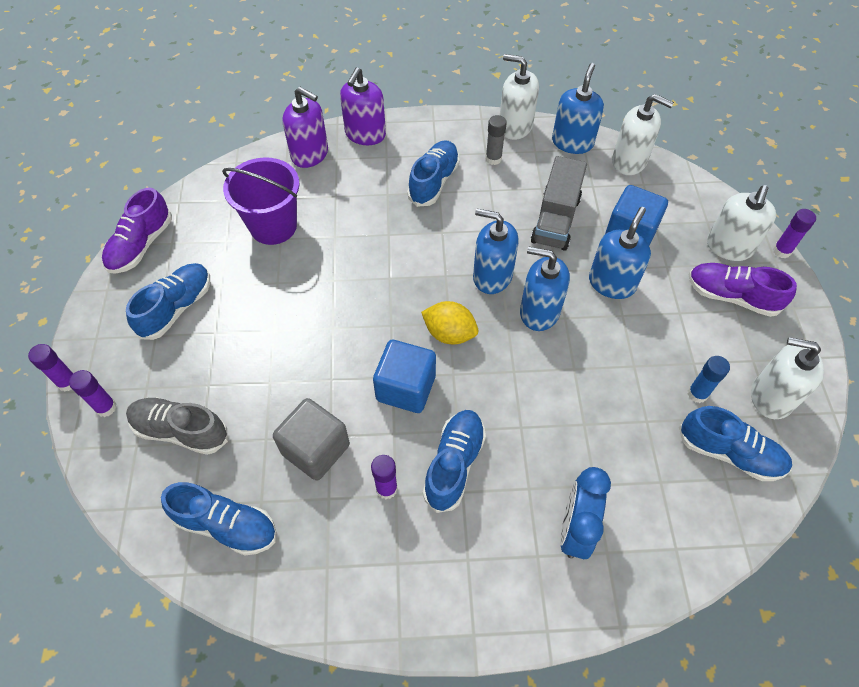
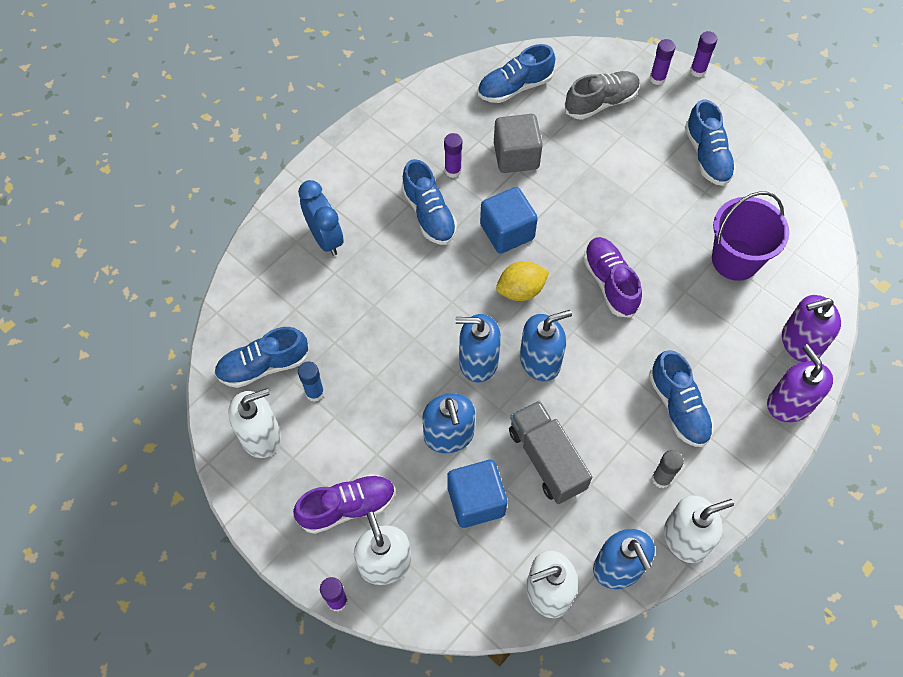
camera: 135 degrees right, 5 degrees up
(141, 245) = (793, 170): purple shoe -> purple shoe (610, 282)
(539, 312) = (478, 361): blue soap dispenser -> blue soap dispenser turned 150 degrees counterclockwise

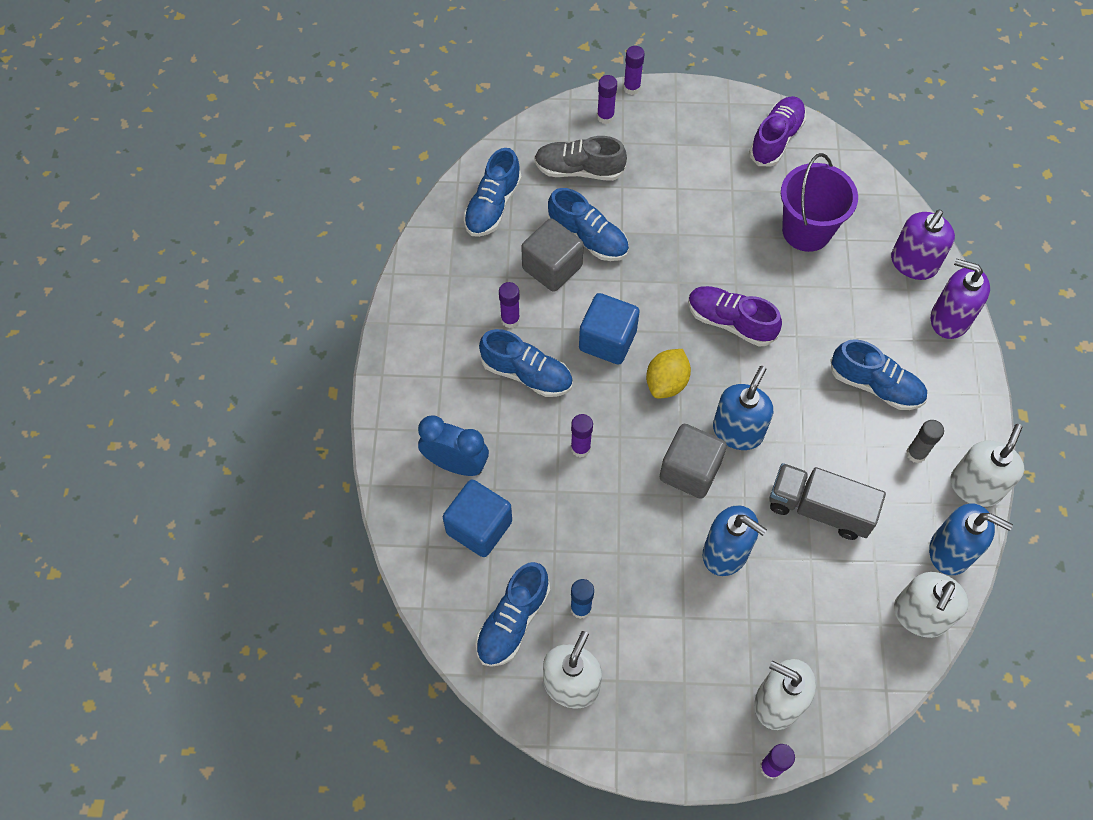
camera: 40 degrees left, 0 degrees up
(347, 507) = (703, 682): purple shoe -> purple shoe (776, 139)
(417, 289) = (580, 448): none -> purple glue stick
(476, 501) = (798, 589): blue cube -> blue cube (479, 527)
(478, 361) = (689, 471): blue soap dispenser -> grey cube
(601, 102) = (579, 170): grey shoe -> grey shoe turned 105 degrees counterclockwise
(707, 155) = (706, 157): blue shoe -> blue shoe (588, 238)

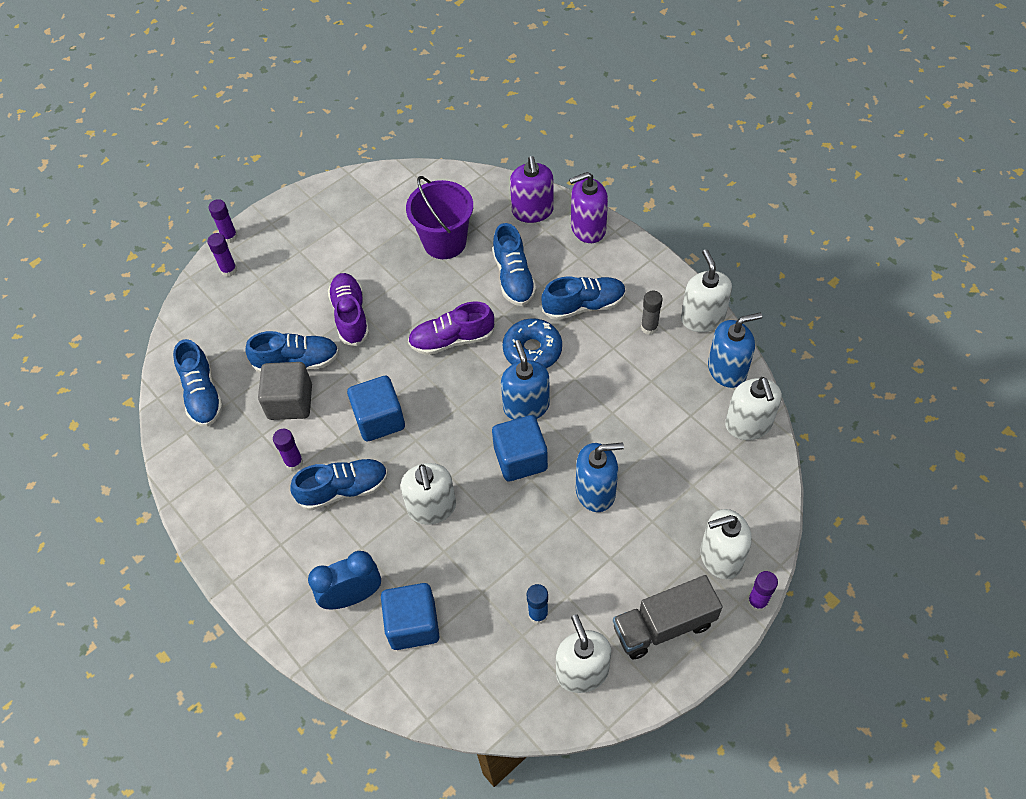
camera: 40 degrees left, 5 degrees down
(513, 621) = (500, 667): blue shoe -> blue shoe (514, 277)
(579, 170) = (244, 320): grey shoe -> none
(580, 448) = (432, 507): purple glue stick -> white soap dispenser
(666, 383) = (448, 414): yellow lemon -> none
(689, 471) = (520, 459): grey cube -> blue cube
(776, 139) = (366, 198): purple shoe -> purple shoe (350, 315)
(790, 387) = (532, 350): none -> blue donut
(819, 509) = (625, 412): grey truck -> grey truck (663, 626)

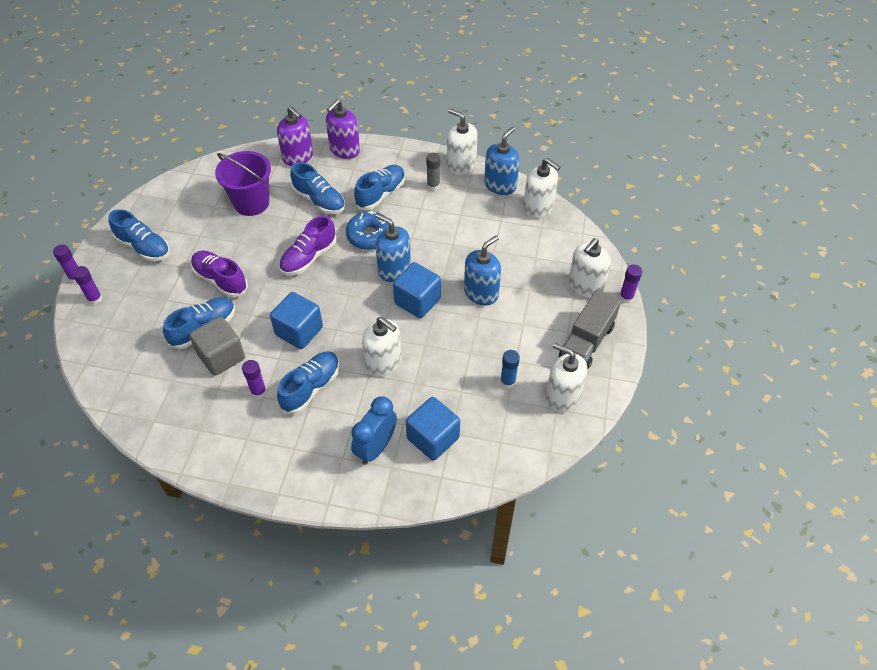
camera: 40 degrees left, 5 degrees down
(202, 394) = (145, 389): blue shoe -> blue shoe (144, 247)

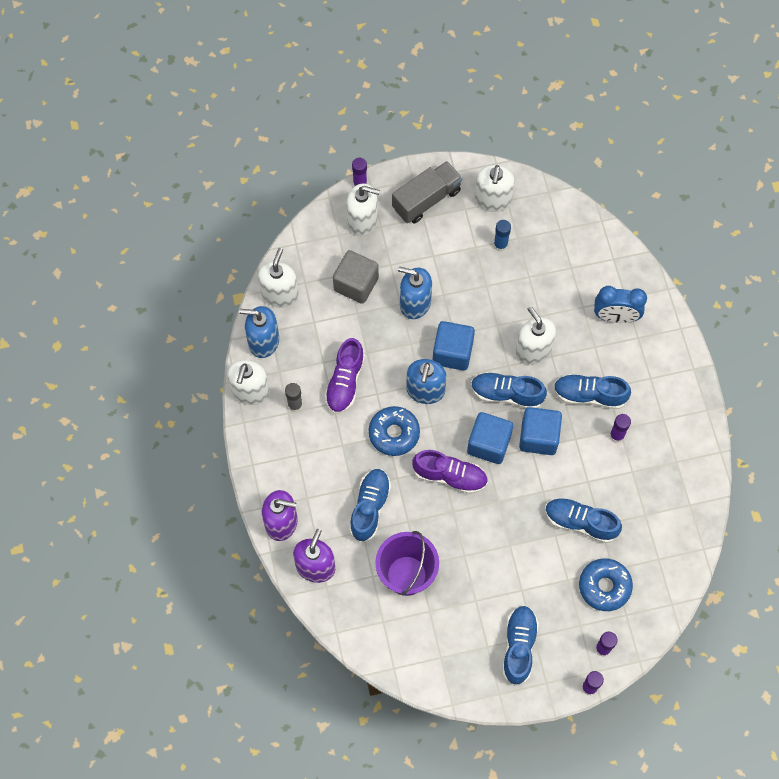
camera: 115 degrees left, 15 degrees up
(140, 322) = (604, 586): none -> blue donut
(220, 280) = (519, 543): purple shoe -> purple shoe (345, 382)
(221, 356) = (600, 488): grey cube -> grey cube (356, 284)
(381, 194) = (331, 451): blue shoe -> blue shoe (506, 394)
(383, 362) = (533, 350): white soap dispenser -> white soap dispenser turned 45 degrees counterclockwise
(433, 438) = (584, 279): blue cube -> blue cube (489, 444)
(586, 342) = (426, 199): grey truck -> grey truck turned 45 degrees counterclockwise

